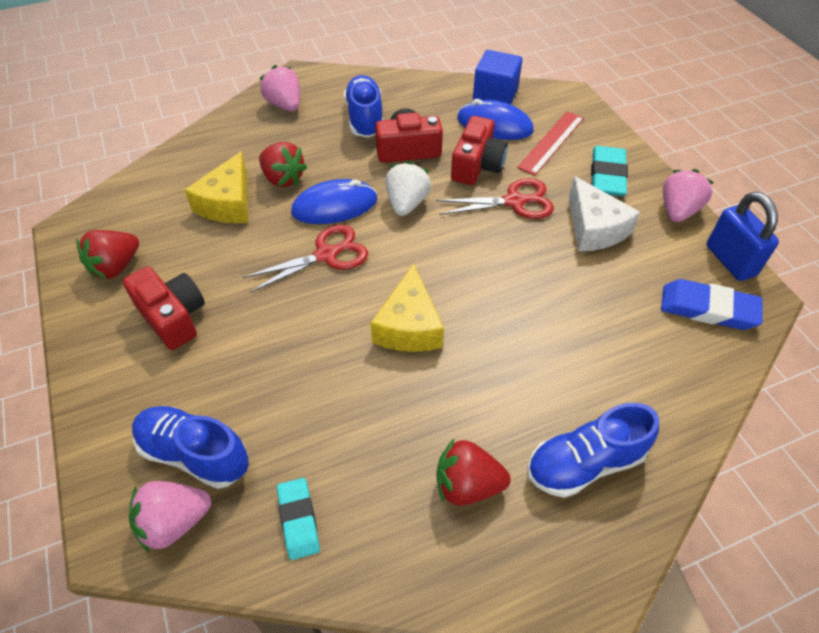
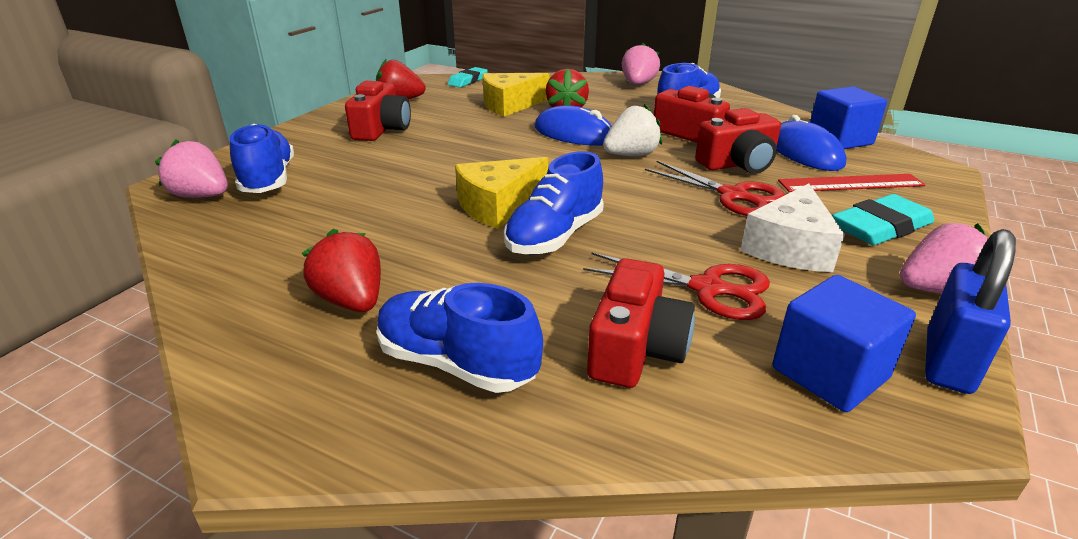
camera: 50 degrees right, 20 degrees down
(298, 520) = (241, 238): turquoise eraser -> turquoise eraser (468, 81)
(326, 255) = (519, 149): red scissors -> red scissors (707, 288)
(482, 324) = (555, 236): none -> blue shoe
(633, 370) = (636, 349): none -> red camera
(708, 309) = (829, 373): blue eraser -> blue cube

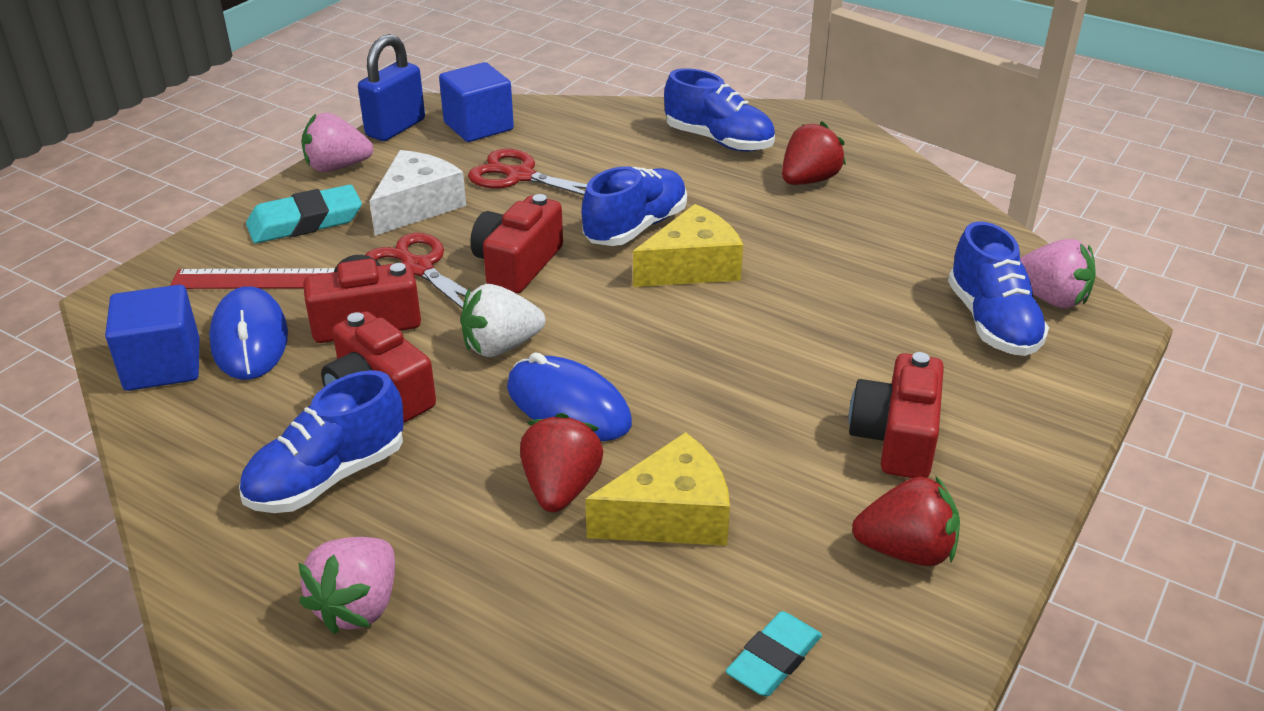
camera: 175 degrees left, 5 degrees up
(352, 301) = (808, 180): red strawberry -> red strawberry turned 105 degrees counterclockwise
(636, 349) = (596, 143): red camera -> red camera (517, 264)

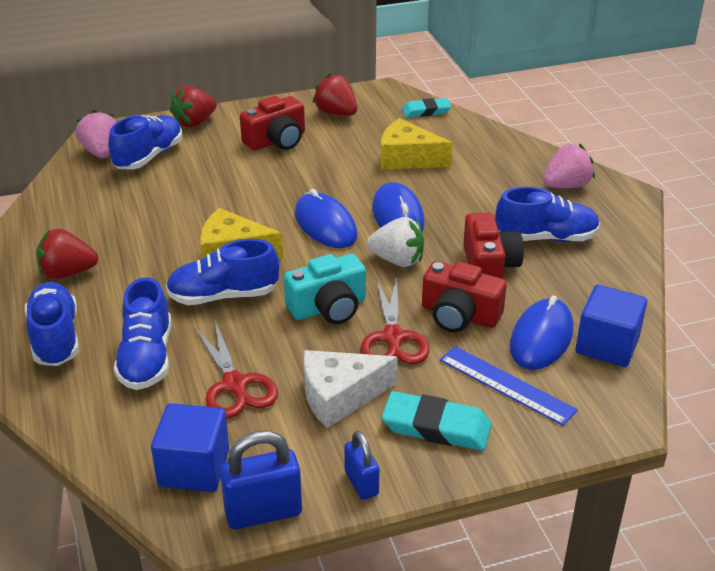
camera: 140 degrees left, 0 degrees up
(260, 279) = (506, 385): red ruler -> blue ruler
(337, 167) = (361, 483): pink strawberry -> blue padlock
(517, 264) = (328, 307): red camera -> turquoise camera
(561, 488) = (441, 186): red strawberry -> red strawberry (194, 122)
(621, 161) = (147, 358): none -> blue shoe
(641, 346) = (325, 225): none -> blue mouse

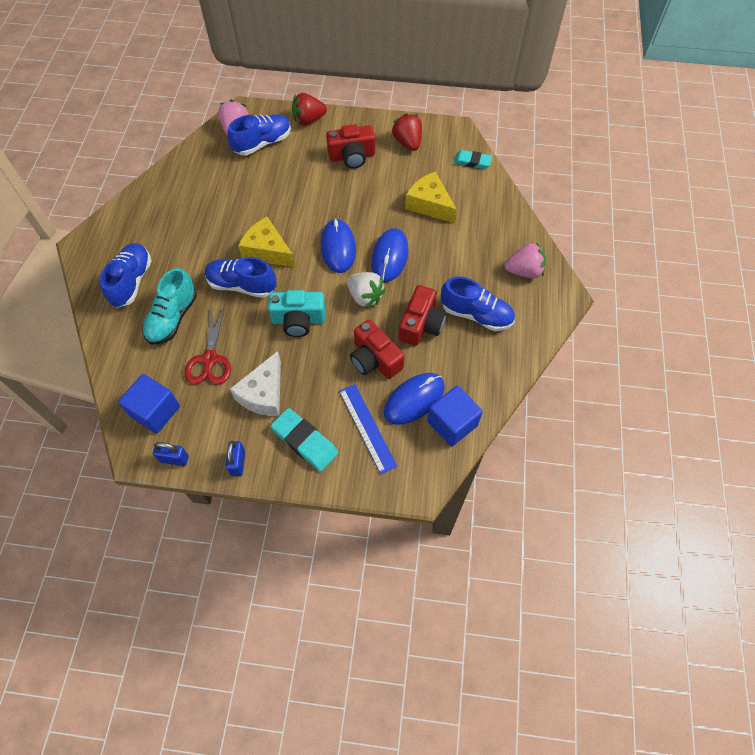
camera: 25 degrees right, 25 degrees up
(67, 273) = (163, 230): red strawberry -> none
(147, 358) = (172, 318): blue shoe -> turquoise shoe
(263, 512) = (174, 459): blue padlock -> blue padlock, size x0.62
(340, 396) = (263, 394): white cheese -> white cheese turned 75 degrees counterclockwise
(393, 337) = (322, 361): red scissors -> none

